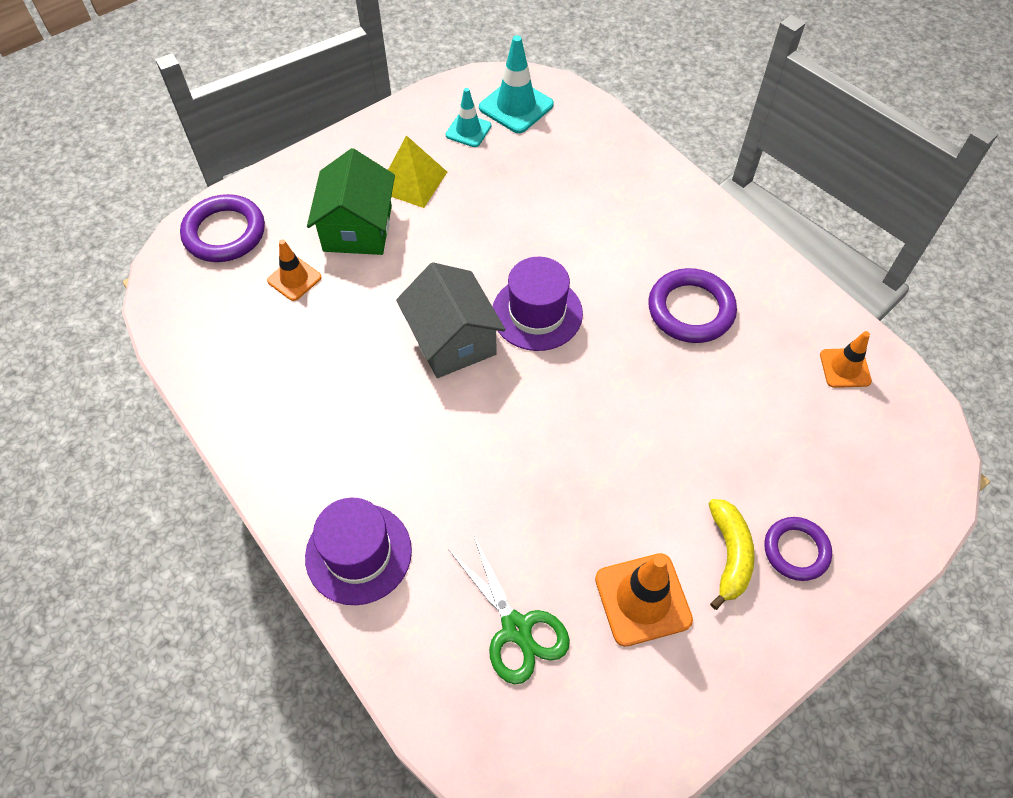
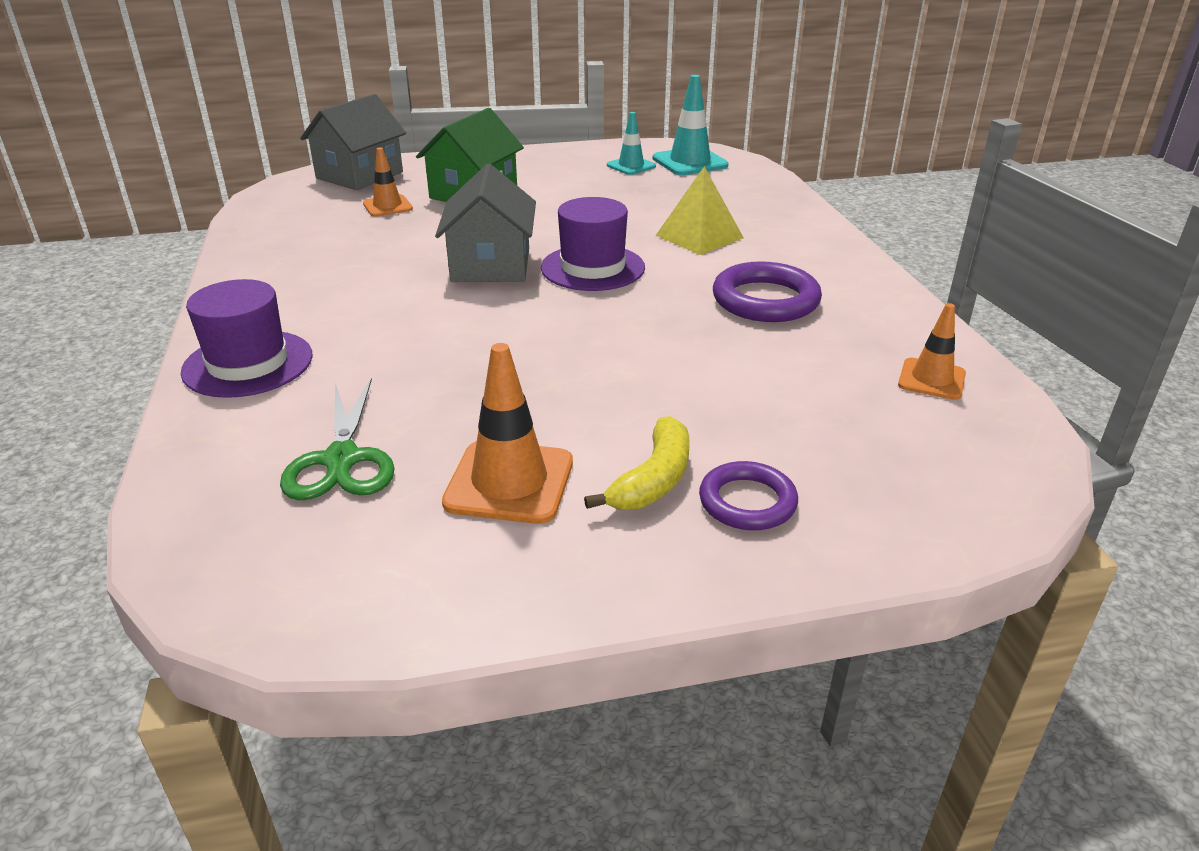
camera: 25 degrees right, 25 degrees down
(224, 233) = (359, 175): purple ring -> grey house
(412, 181) = (550, 180): yellow pyramid -> yellow pyramid (699, 236)

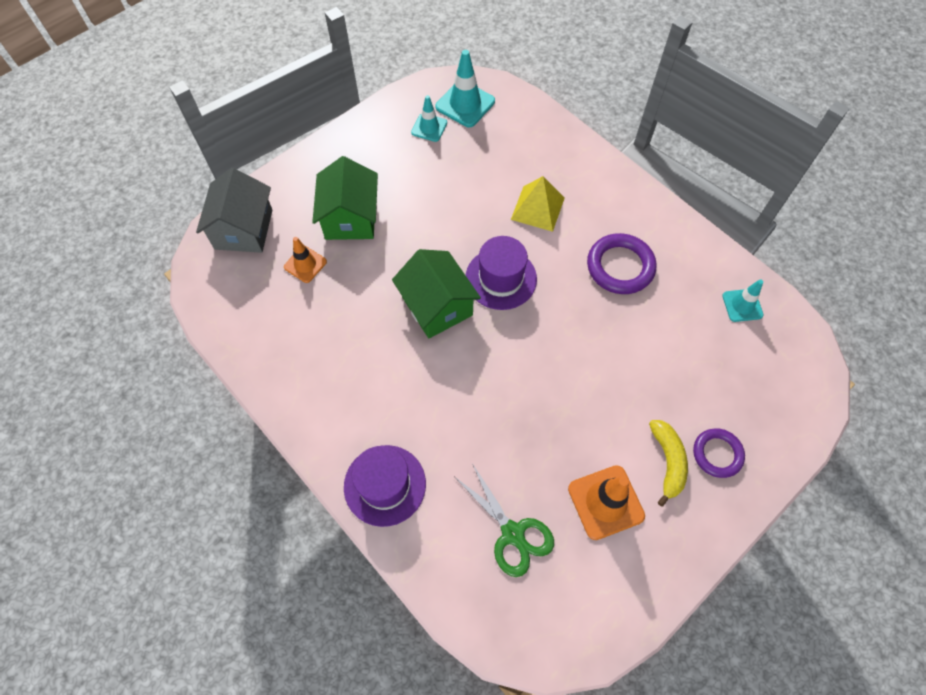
camera: 30 degrees left, 30 degrees up
(491, 265) = (437, 306): grey house -> green house
(931, 379) = (742, 305): orange traffic cone -> turquoise traffic cone

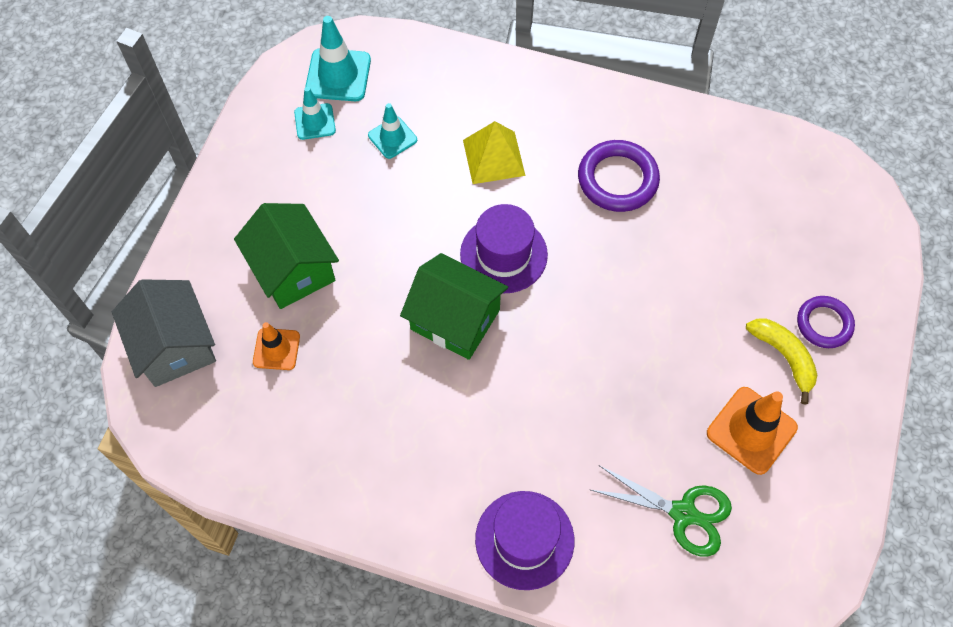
camera: 30 degrees left, 0 degrees up
(742, 305) = (759, 160): turquoise traffic cone -> turquoise traffic cone (392, 138)

